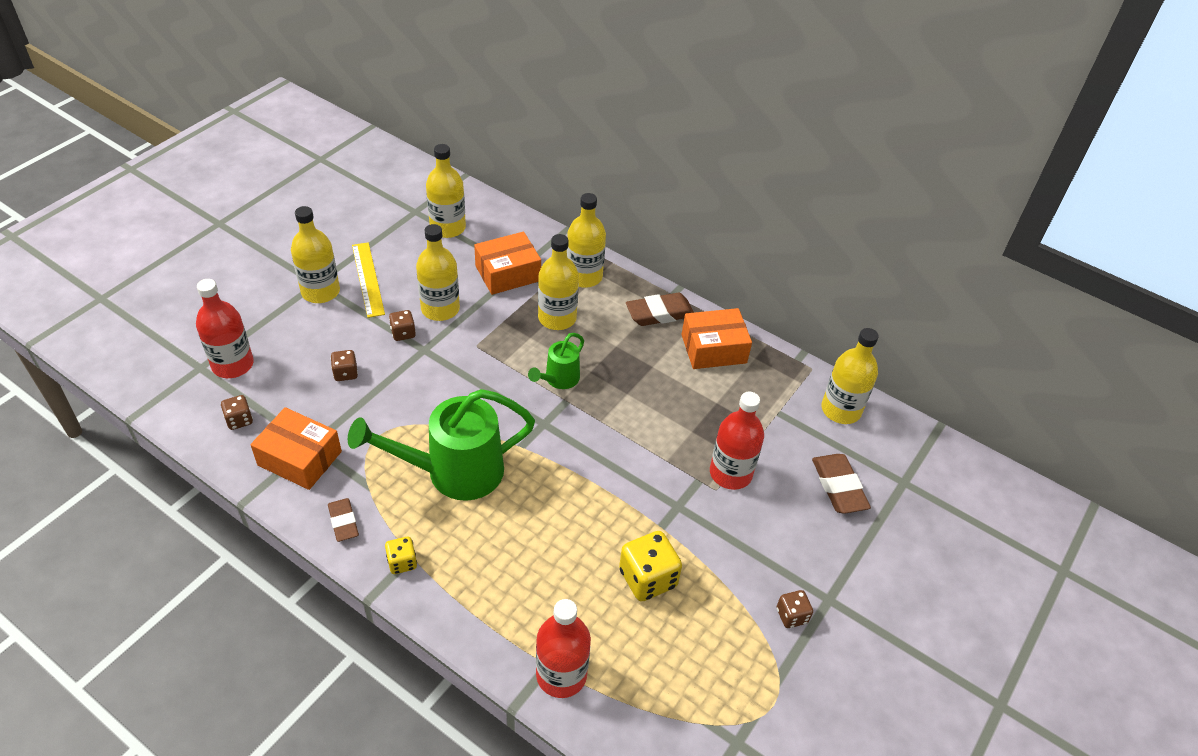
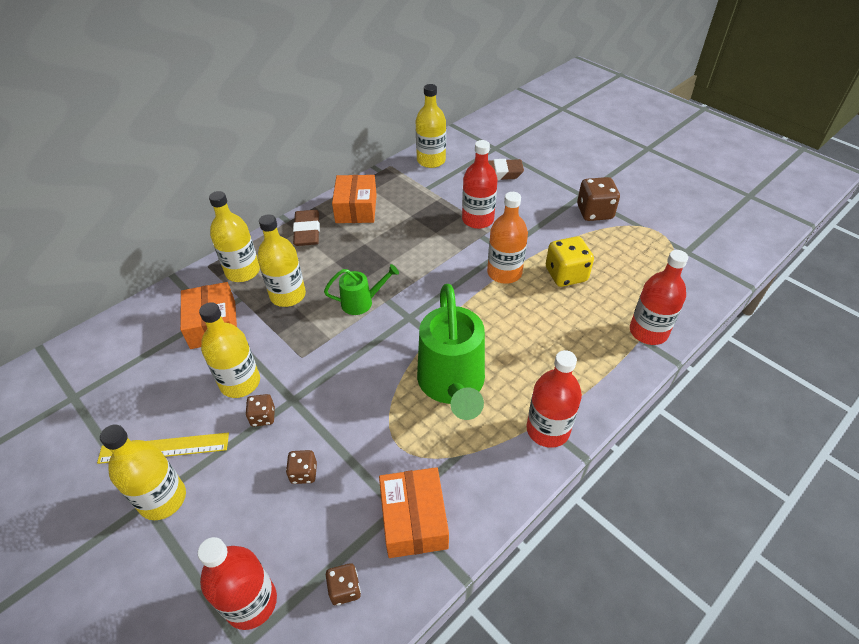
camera: 75 degrees left, 0 degrees up
(299, 458) = (414, 519): orange box -> orange box turned 45 degrees counterclockwise
(343, 522) = (500, 477): brown eraser -> none
(402, 562) = (547, 430): yellow dice -> red bottle
(448, 228) = (118, 368): yellow bottle -> none
(558, 379) = (362, 302): green watering can -> green watering can turned 60 degrees counterclockwise
(635, 509) = (504, 273): none -> orange bottle
(791, 616) = (594, 212): brown dice -> brown dice, size x1.79

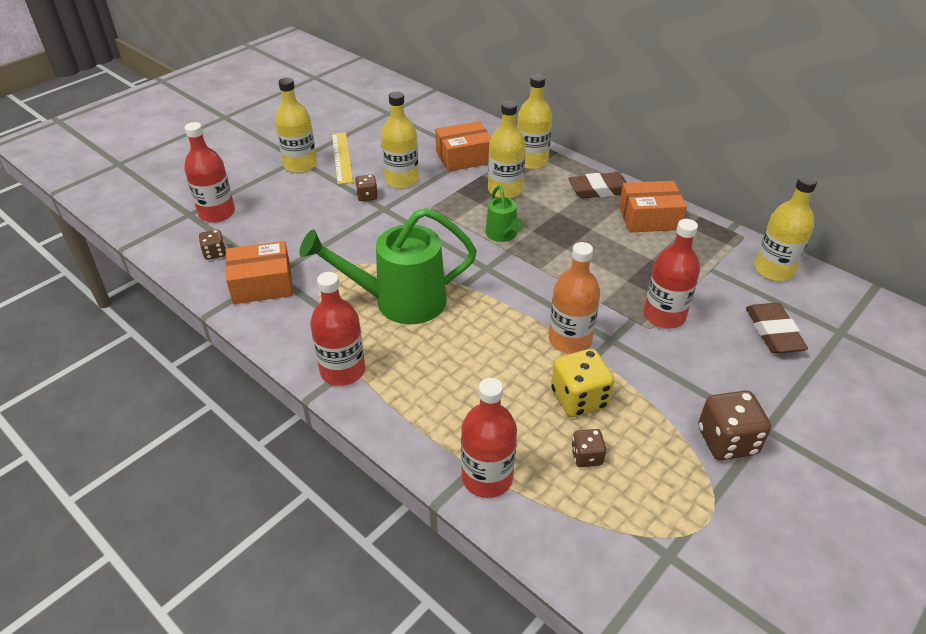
camera: 85 degrees right, 5 degrees down
(304, 473) = (313, 223): brown dice -> brown dice (586, 456)

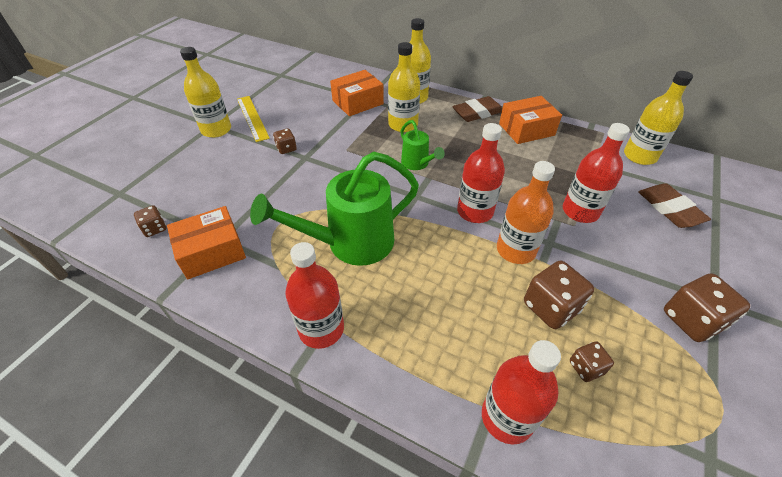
camera: 15 degrees left, 5 degrees up
(217, 213) = (147, 188): red bottle -> red bottle (475, 211)
(402, 180) = (312, 129): yellow bottle -> none
(579, 399) = (550, 307): yellow dice -> brown dice

